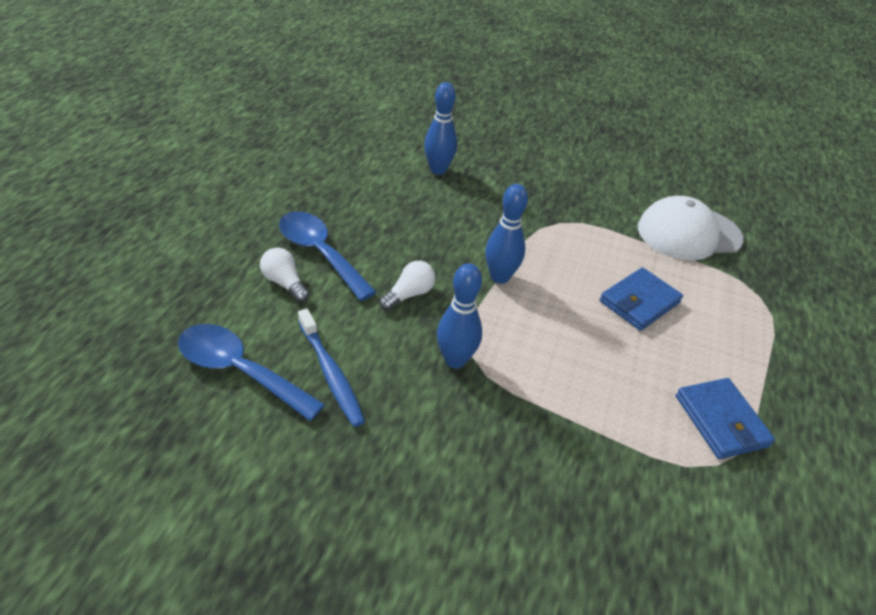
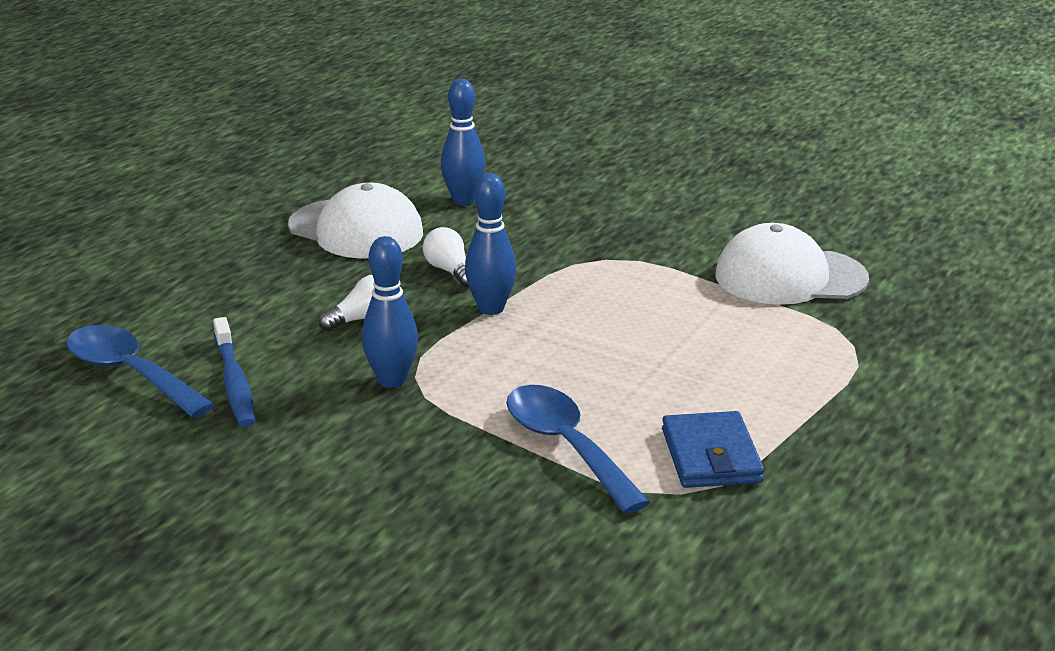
camera: 15 degrees right, 15 degrees down
(284, 283) = (213, 301): white light bulb -> white light bulb (450, 271)
(320, 253) = (269, 276): blue spoon -> blue spoon (567, 446)
(370, 202) = (356, 229): none -> white cap
(639, 302) = (670, 341): blue wallet -> none

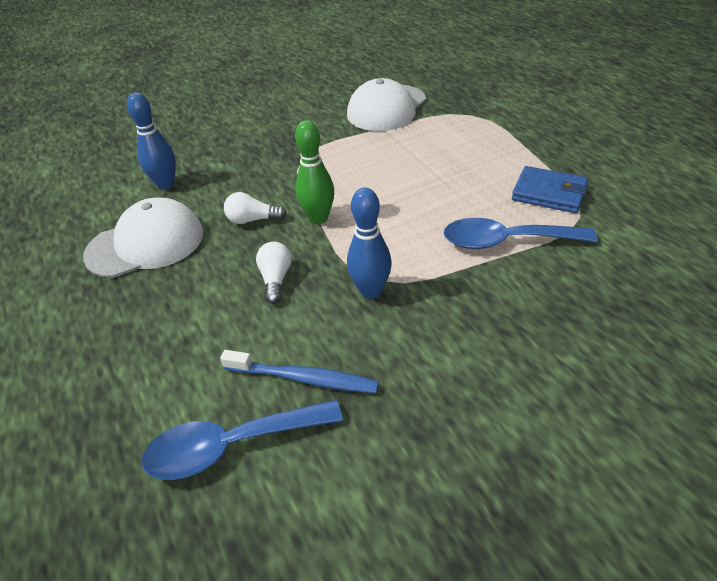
camera: 55 degrees left, 15 degrees up
(491, 308) = (318, 218): blue bowling pin -> green bowling pin

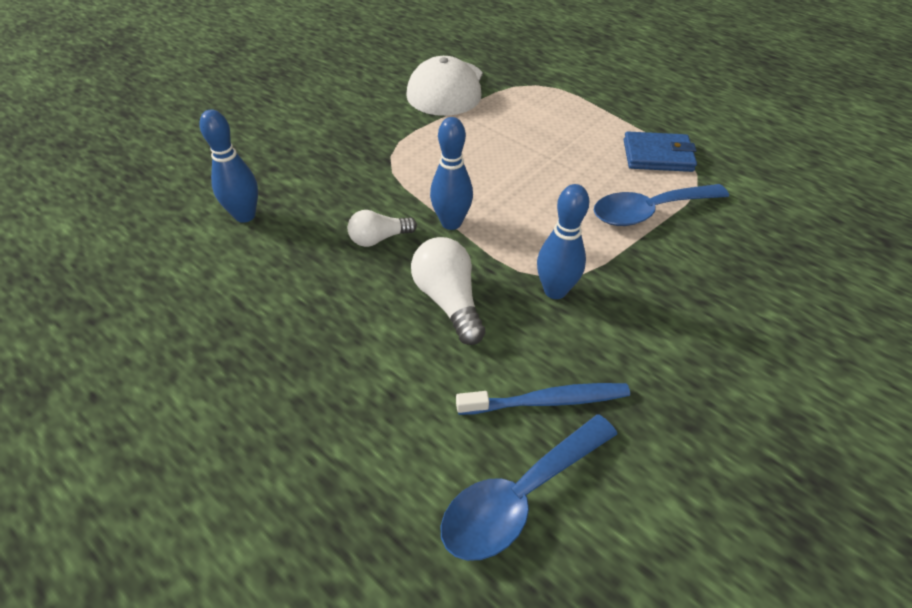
camera: 25 degrees left, 5 degrees up
(145, 244) = (267, 293): white cap -> none
(276, 279) = (448, 300): white light bulb -> white light bulb, size x1.52
(318, 218) = (451, 223): green bowling pin -> blue bowling pin

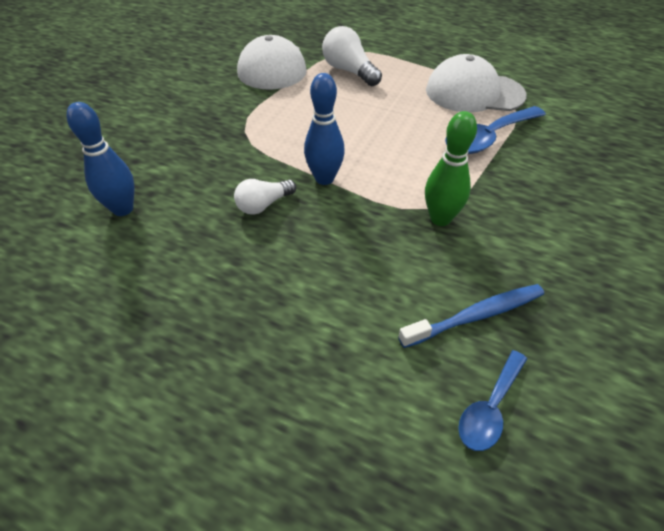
camera: 15 degrees left, 0 degrees up
(448, 300) = (351, 247): white light bulb -> white light bulb (349, 71)
(519, 496) = (489, 408): blue spoon -> blue spoon, size x0.61
(555, 291) = (440, 219): blue bowling pin -> green bowling pin
(657, 155) = (474, 92): blue wallet -> white cap

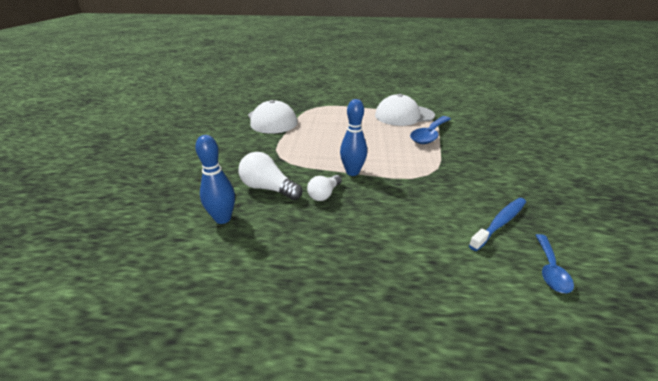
camera: 20 degrees left, 15 degrees down
(349, 71) = (323, 116): white light bulb -> white light bulb (268, 188)
(440, 219) = (438, 178): green bowling pin -> none

